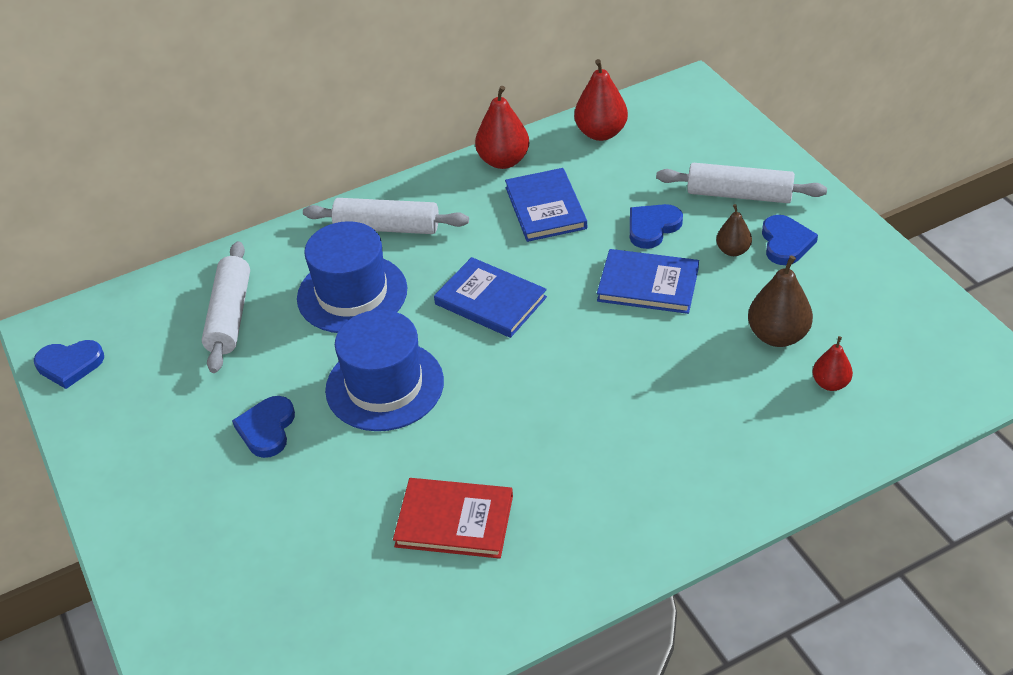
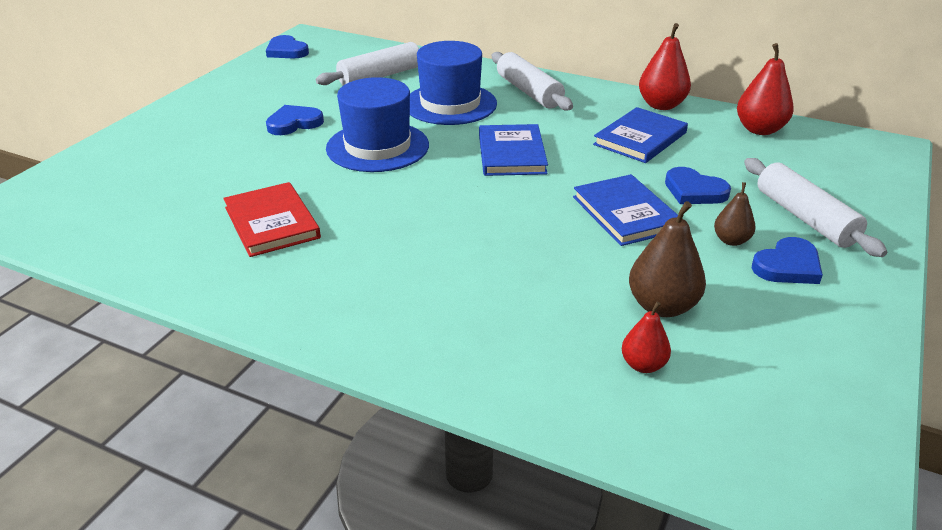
camera: 50 degrees right, 10 degrees down
(652, 227) = (694, 191): blue heart -> blue heart turned 150 degrees counterclockwise

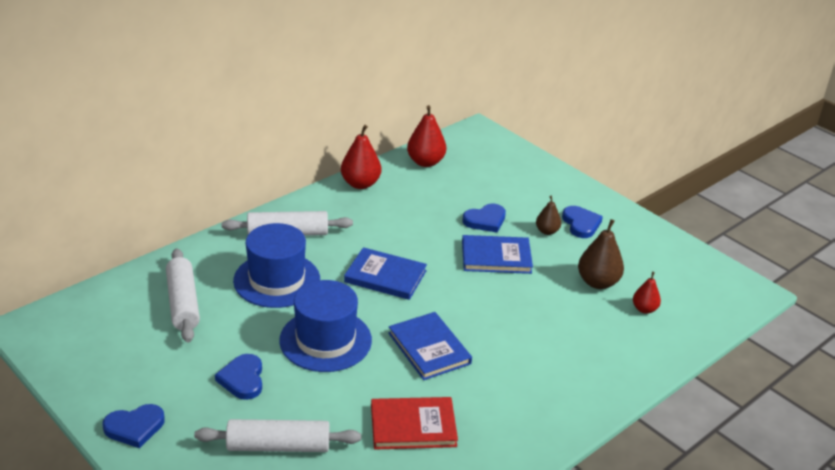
camera: 70 degrees left, 0 degrees up
(286, 51) = (58, 349): blue heart -> blue heart (134, 427)
(640, 138) = (403, 213): blue book -> blue book (429, 348)
(805, 218) = (538, 196): white rolling pin -> white rolling pin (278, 446)

